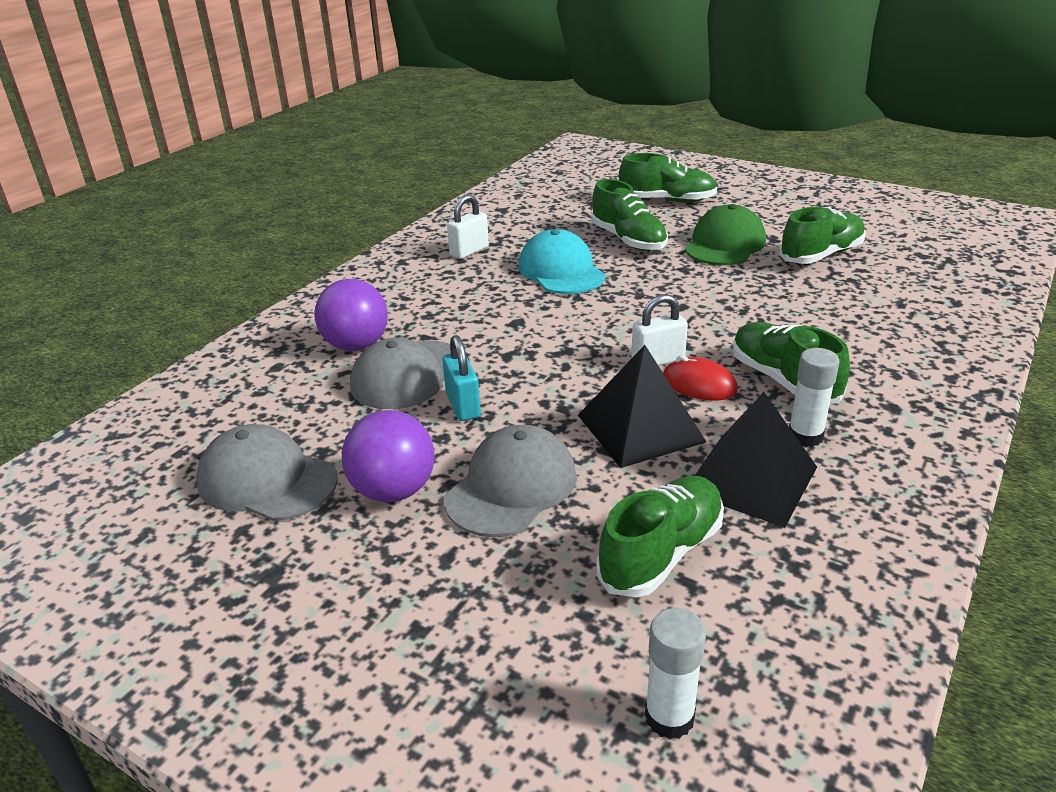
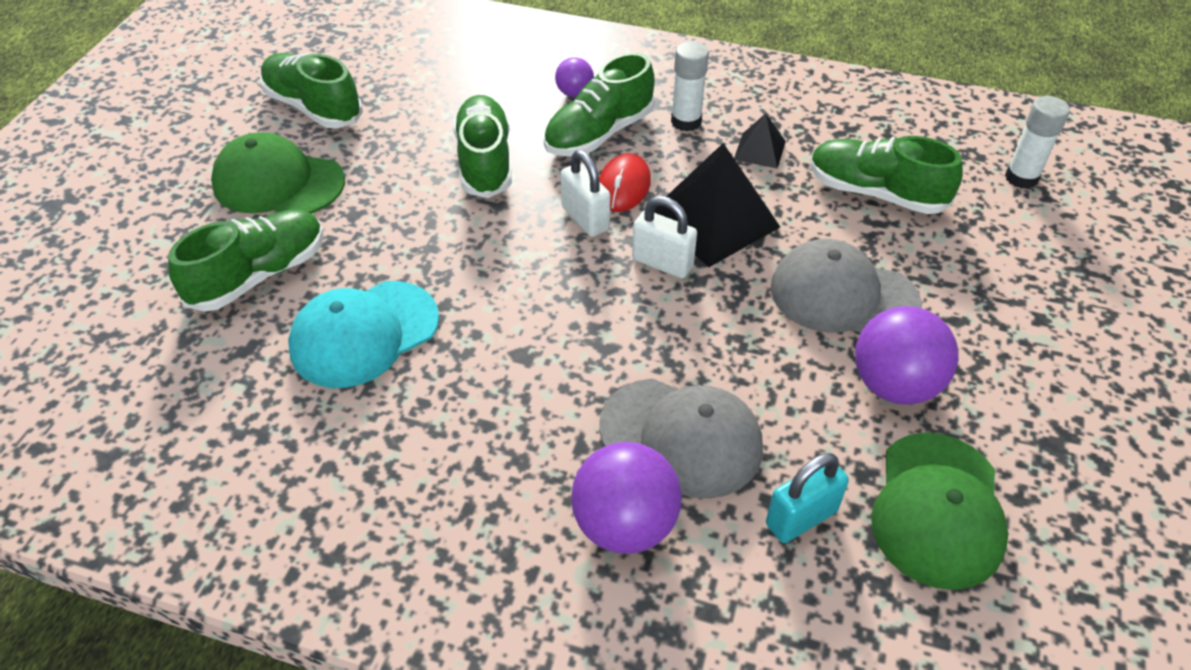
camera: 105 degrees left, 15 degrees up
(267, 480) = (937, 509): grey cap -> green cap
(463, 406) = (727, 365): turquoise padlock -> turquoise padlock (801, 518)
(469, 251) = (293, 463): white padlock -> white padlock (662, 263)
(667, 201) = (111, 247): green shoe -> green shoe (485, 161)
(750, 479) = (759, 150): black pyramid -> black pyramid, size x0.50
(854, 374) = (574, 93): none -> purple ball

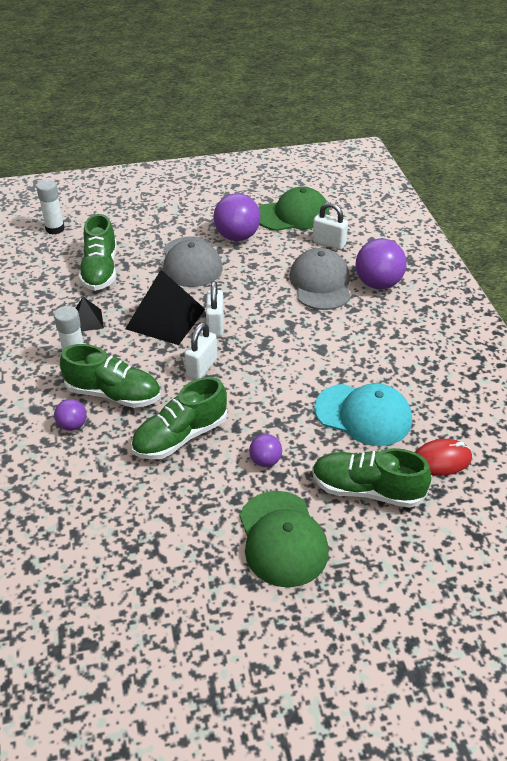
camera: 120 degrees left, 5 degrees down
(313, 107) = (184, 576): green shoe -> none
(385, 212) = (265, 461): none -> purple ball
(623, 187) = (161, 363): red mouse -> red mouse (441, 460)
(801, 518) = (329, 243): turquoise padlock -> white padlock

